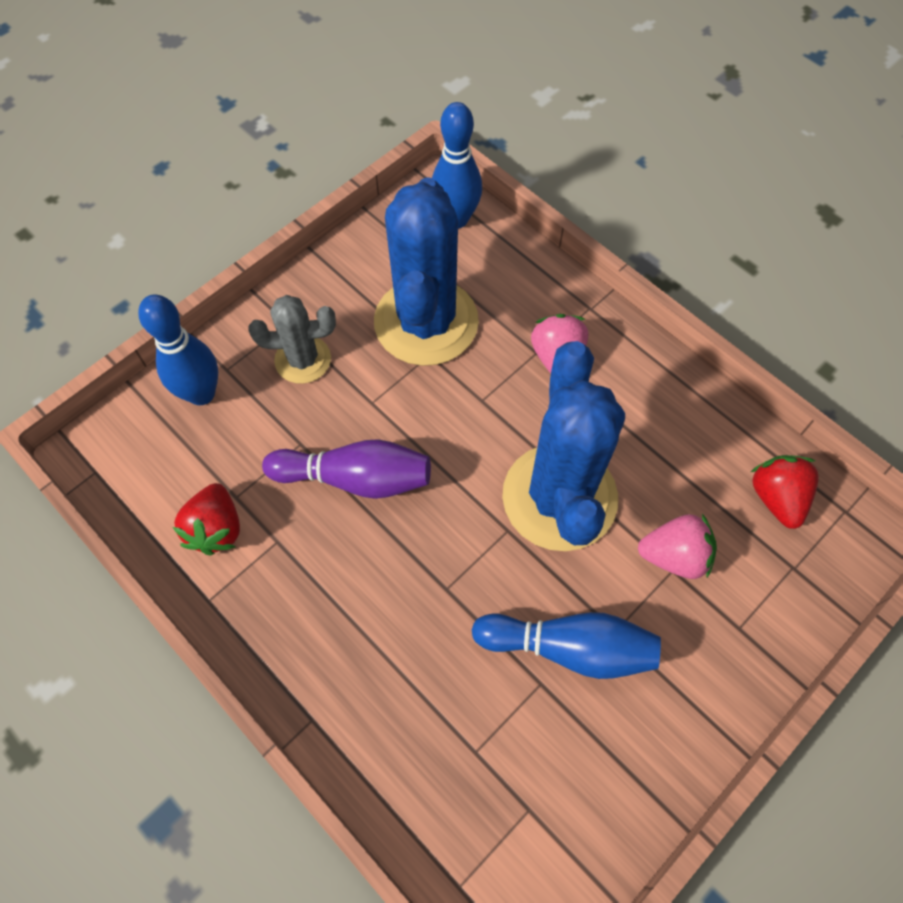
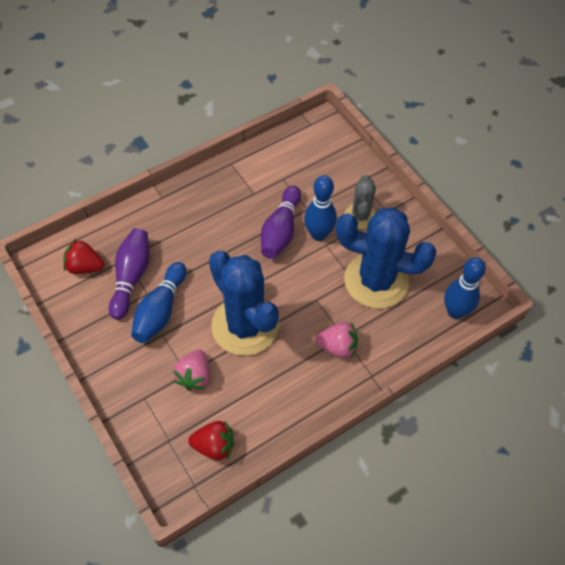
camera: 100 degrees right, 5 degrees down
(201, 393) = (347, 169): blue bowling pin -> blue bowling pin (318, 234)
(216, 529) = (267, 169): red strawberry -> red strawberry (85, 267)
(514, 725) = (131, 277): none -> purple bowling pin
(559, 497) = (245, 326): blue cactus -> blue cactus turned 45 degrees clockwise

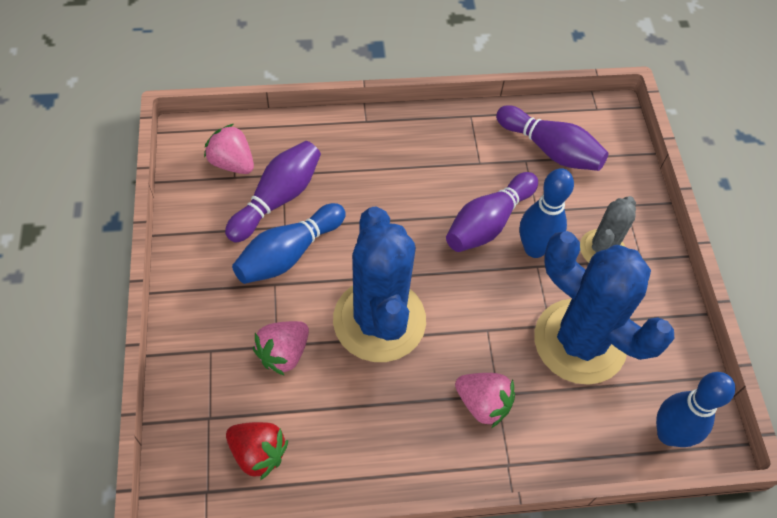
camera: 25 degrees right, 0 degrees up
(85, 267) = (232, 163): red strawberry -> pink strawberry
(295, 164) = (550, 150): none -> purple bowling pin

